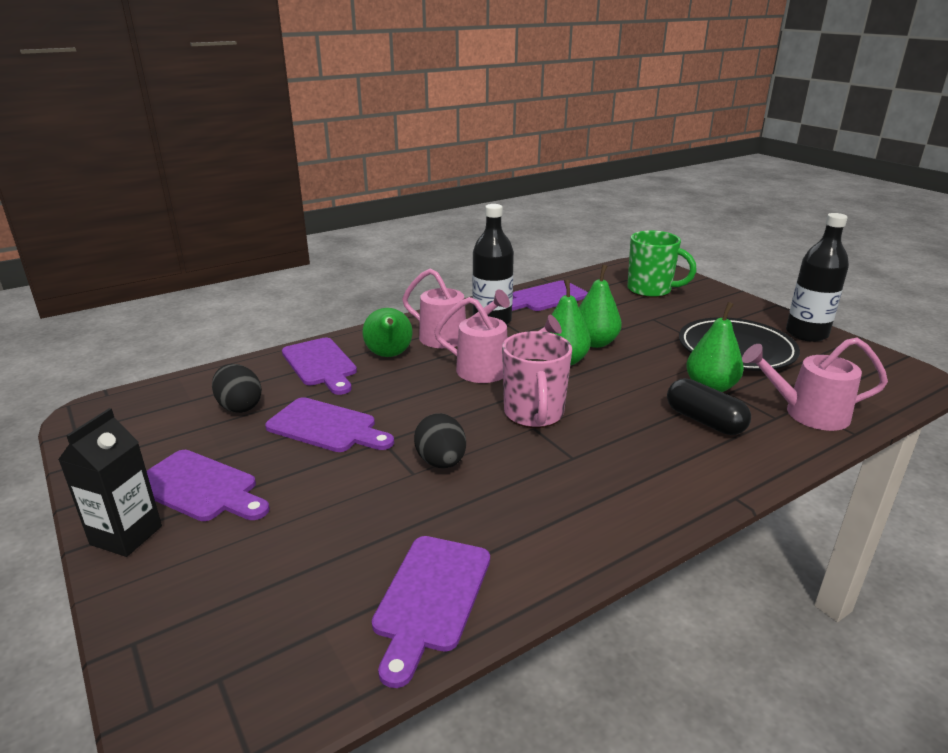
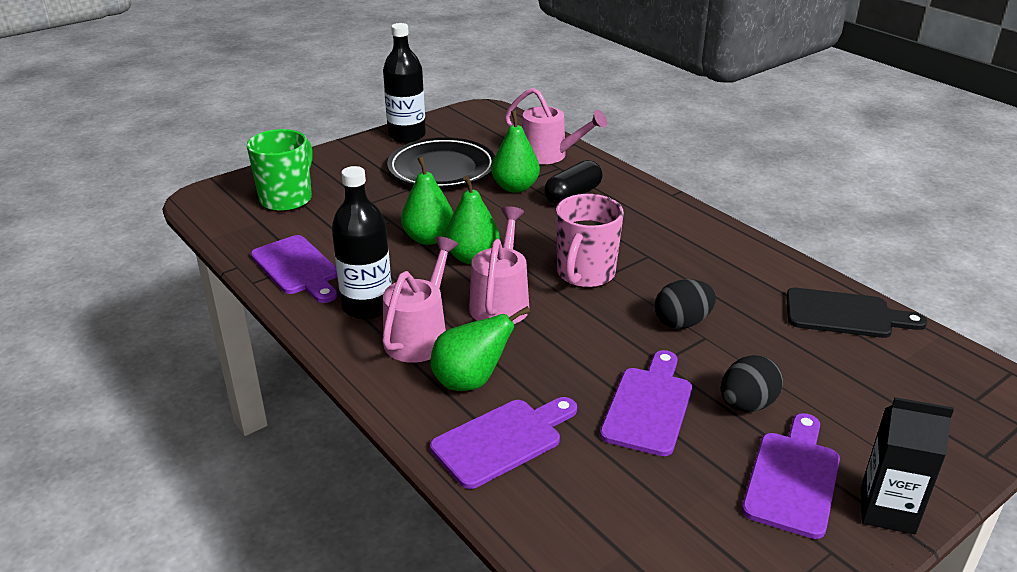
camera: 95 degrees left, 5 degrees up
(239, 406) = (627, 494): black egg -> black egg (746, 405)
(430, 598) = (844, 314): purple cutting board -> black cutting board
(534, 414) = (585, 274): pink mug -> pink mug turned 120 degrees clockwise
(806, 413) = (550, 155): pink watering can -> pink watering can turned 60 degrees counterclockwise

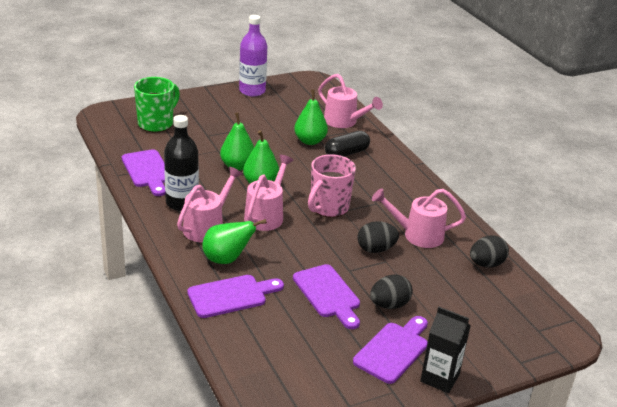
camera: 10 degrees right, 0 degrees up
(407, 135) = (252, 91): black bottle -> purple bottle
(442, 169) = (266, 119): black plate -> none
(648, 406) = (328, 294): purple cutting board -> purple cutting board turned 120 degrees clockwise
(727, 291) = (417, 235): none -> pink watering can
(844, 314) = (486, 264): black cutting board -> black egg

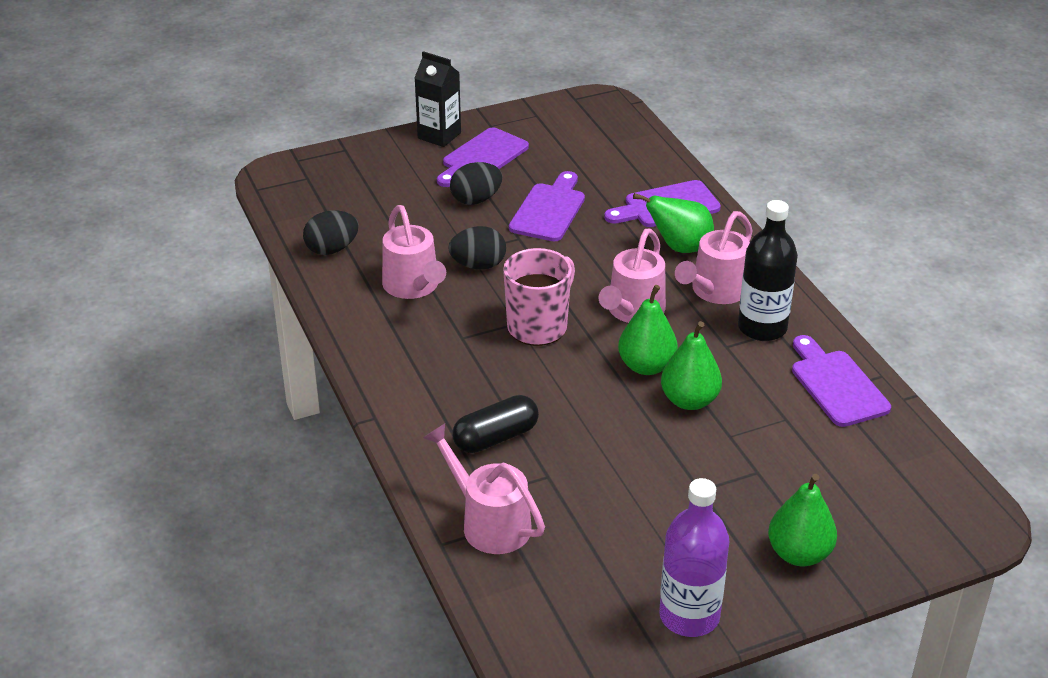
camera: 175 degrees left, 5 degrees up
(156, 123) = (863, 498): green mug -> none
(310, 141) = (562, 465): green pear -> green pear (799, 554)
(328, 294) = (549, 210): purple cutting board -> purple cutting board turned 45 degrees clockwise
(417, 235) = (414, 287): pink watering can -> pink watering can turned 60 degrees clockwise

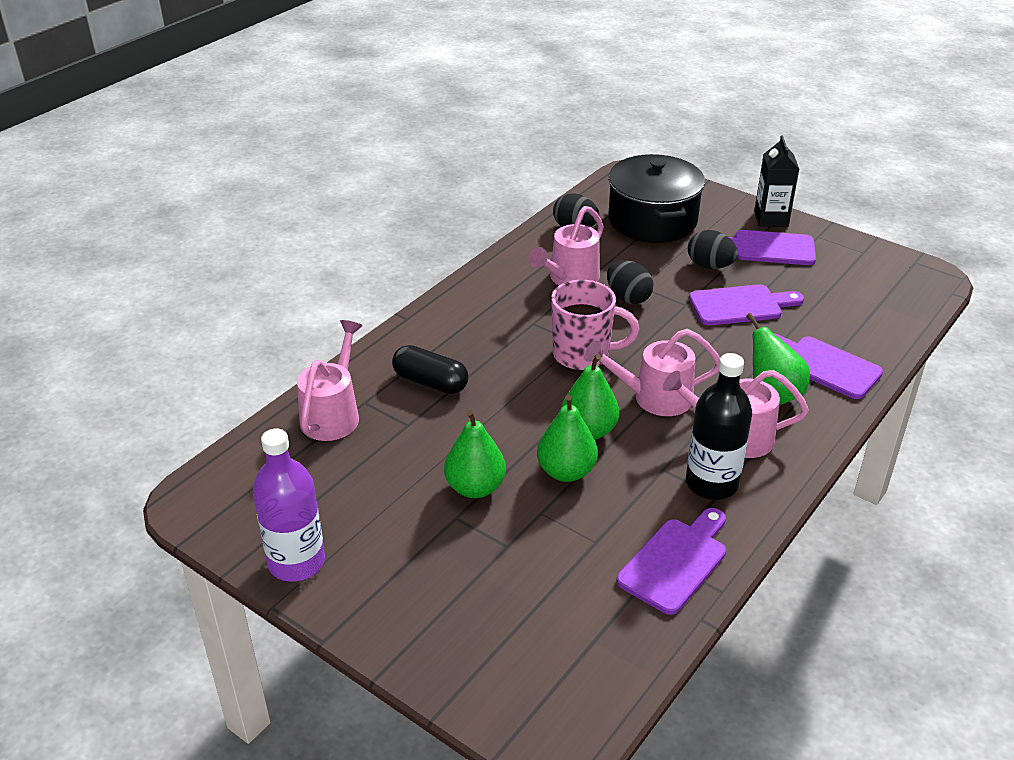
camera: 60 degrees right, 0 degrees up
(370, 199) = (652, 220): none -> black pot
(799, 554) = (418, 609): green pear -> green pear (475, 487)

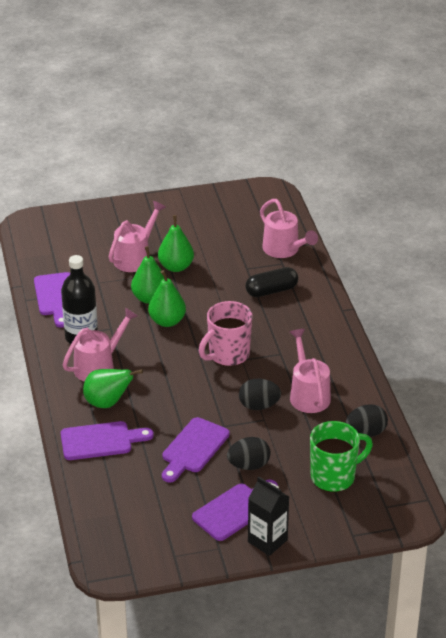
camera: 130 degrees right, 0 degrees up
(296, 562) = (195, 202): purple bottle -> none
(652, 220) = (334, 477): black pot -> green mug
(653, 398) = (161, 358): pink watering can -> pink watering can (135, 257)

